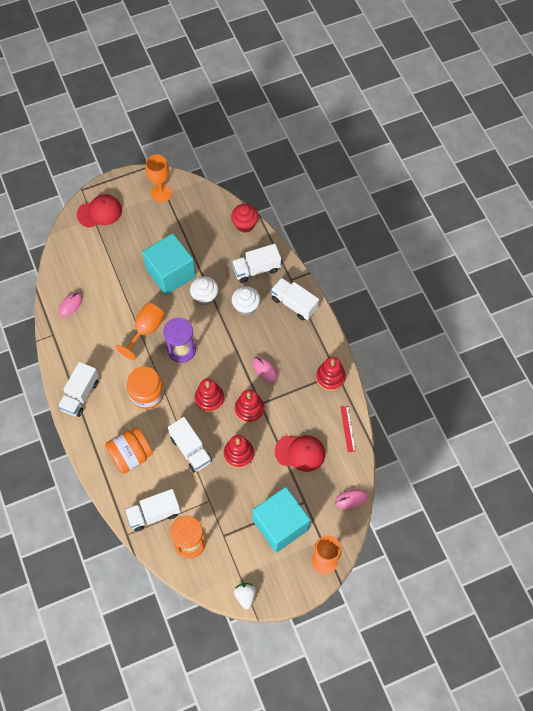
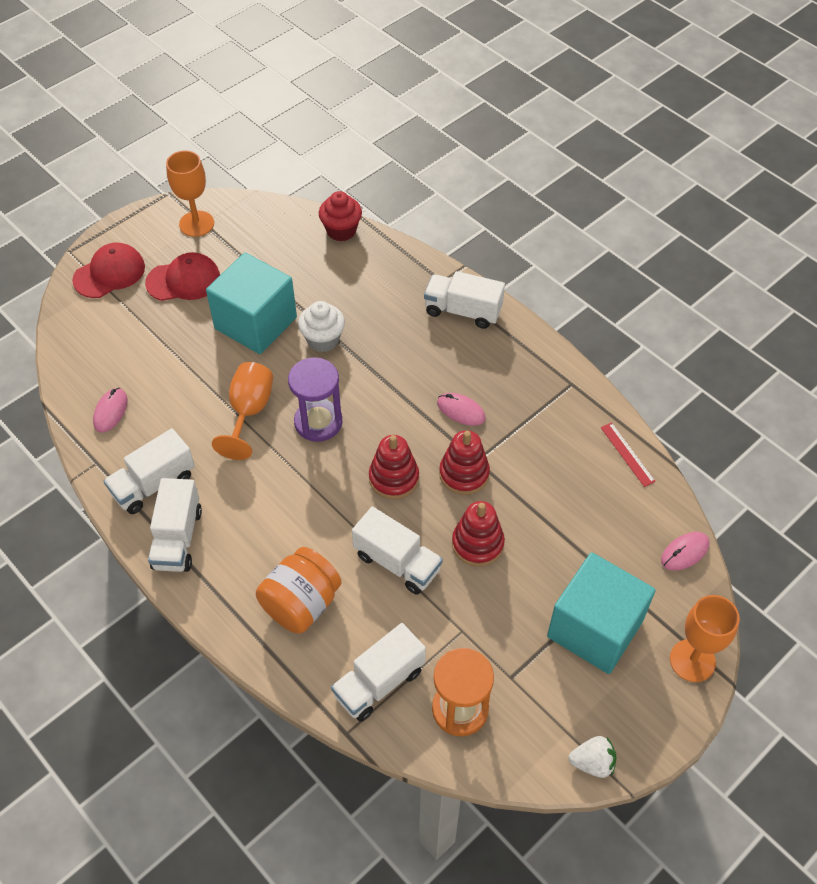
camera: 20 degrees left, 10 degrees down
(147, 394) = (289, 502): orange jar -> none
(245, 596) = (592, 763): white strawberry -> white strawberry turned 120 degrees clockwise
(246, 307) = (392, 335): white cupcake -> none
(256, 269) = (385, 282): white truck -> white truck (153, 484)
(300, 453) = (572, 511): red cap -> red cap (183, 280)
(330, 377) = (565, 392): red stacking toy -> none

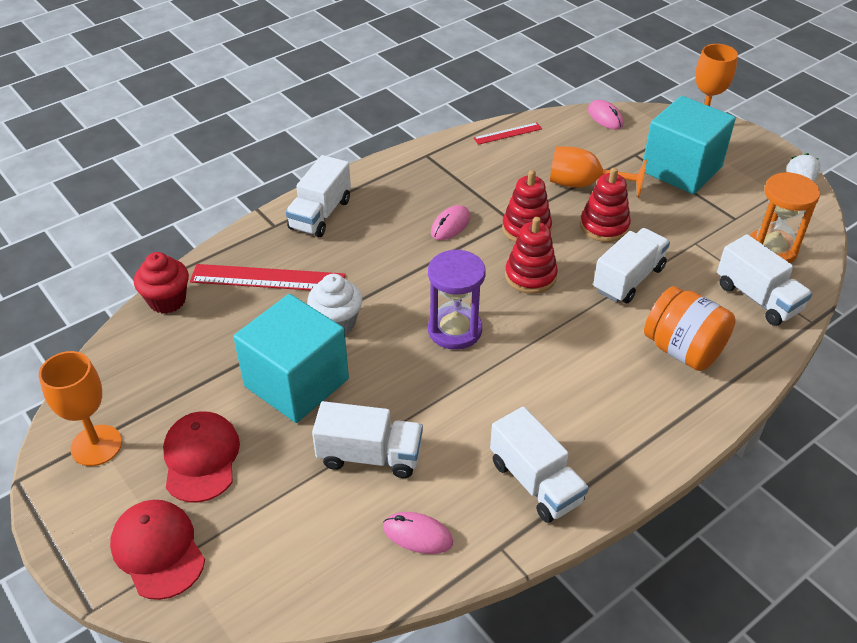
camera: 85 degrees left, 10 degrees down
(177, 538) = (611, 456): white truck -> white truck (369, 456)
(249, 412) = (434, 390): orange goblet -> orange goblet (583, 185)
(373, 287) = (268, 278): none -> red ruler

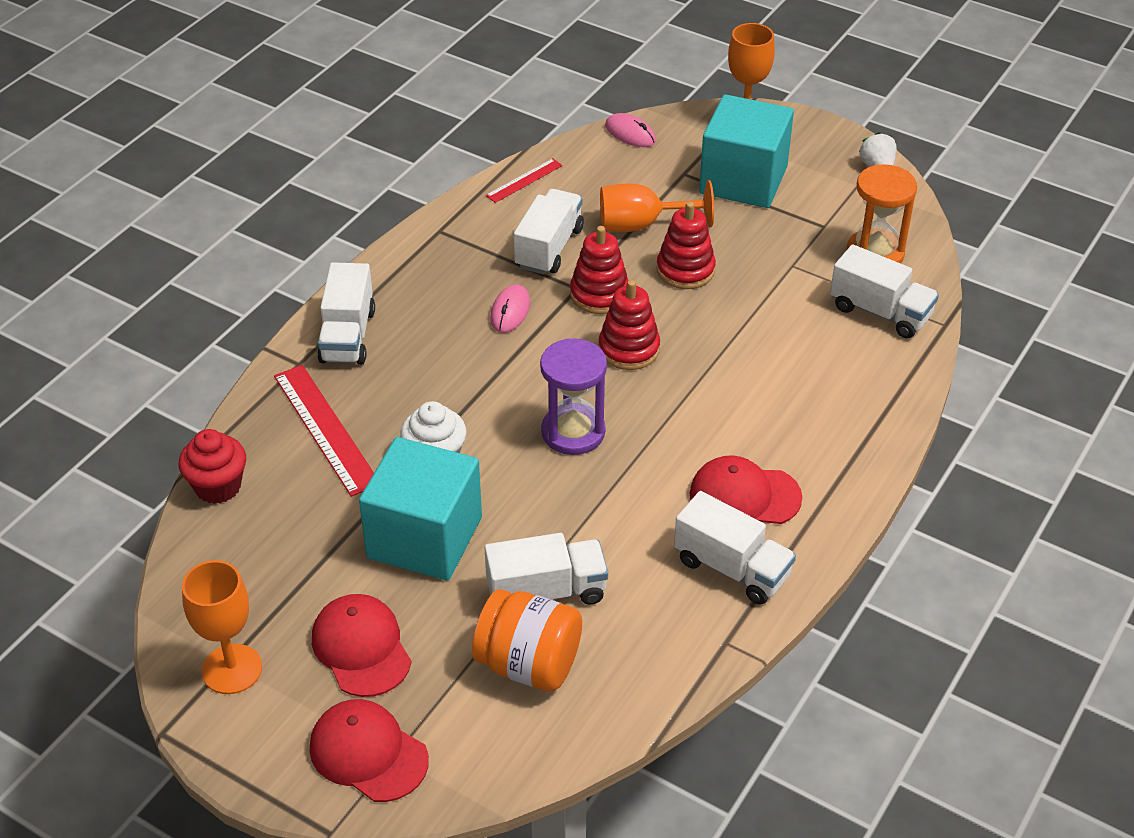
camera: 20 degrees left, 0 degrees up
(268, 278) = (326, 429): red ruler -> red ruler turned 75 degrees clockwise
(417, 535) = (636, 655): pink mouse -> none
(574, 422) = (744, 496): none -> red cap
(628, 279) = (737, 325): white truck -> white truck (549, 248)
(683, 350) = (825, 389): orange jar -> orange jar (529, 664)

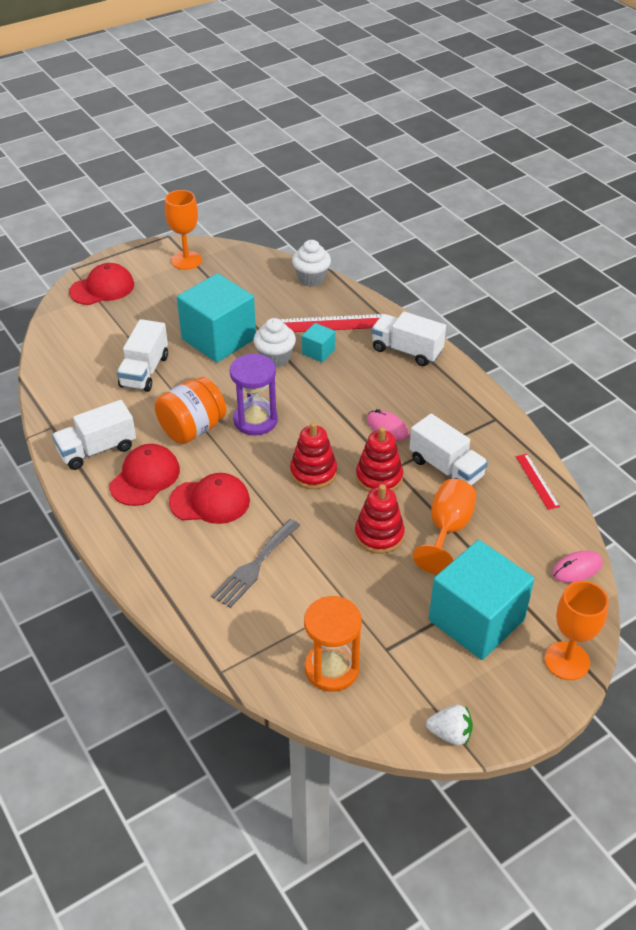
camera: 115 degrees right, 0 degrees up
(218, 486) = (311, 279): red cupcake -> white cupcake
(361, 648) = (164, 300): red cap -> red cap (210, 501)
(396, 419) = (318, 352): none -> turquoise cube
(529, 664) = (105, 351): orange jar -> orange jar (192, 429)
(800, 347) = (254, 566): none -> grey fork
(880, 312) = (260, 635): white truck -> none

